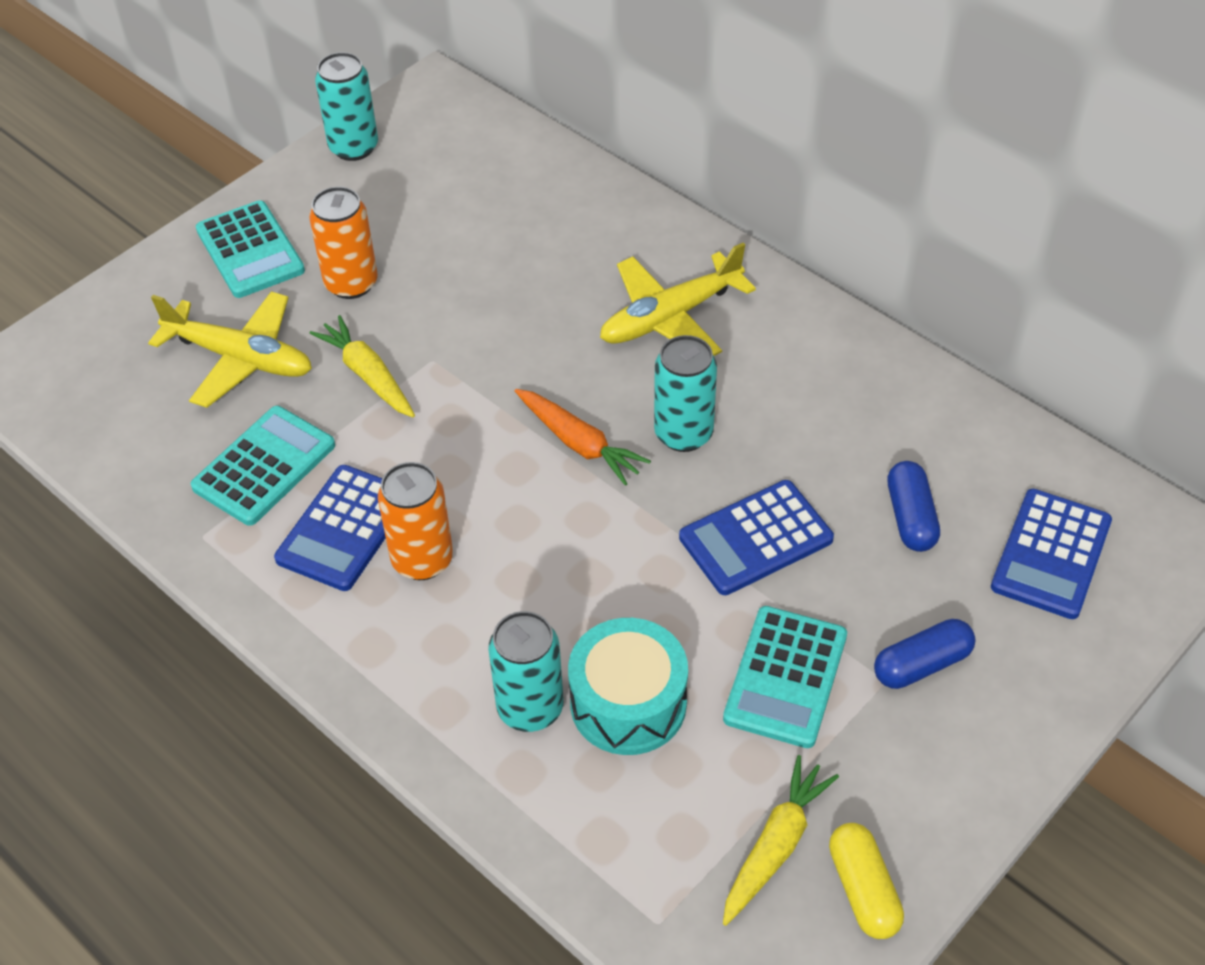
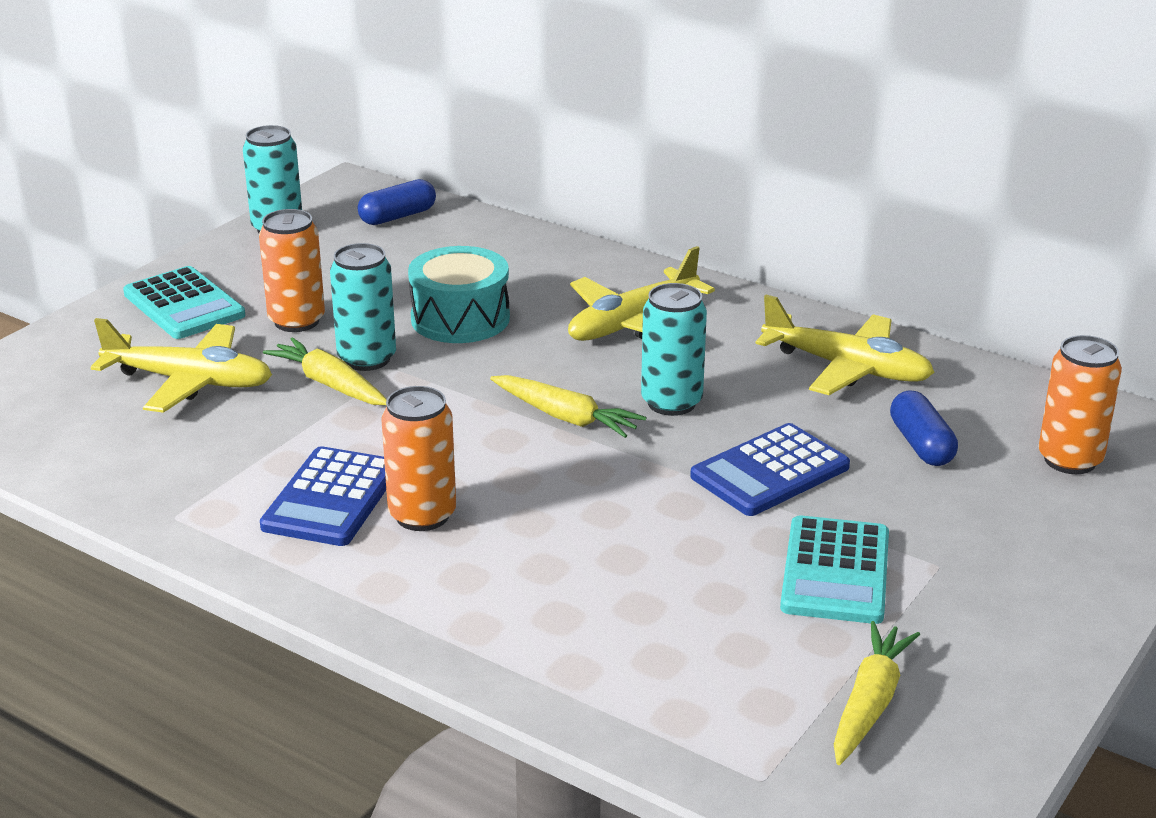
camera: 10 degrees left, 20 degrees down
(264, 466) = (232, 458): turquoise calculator -> none
(530, 708) = (570, 619): turquoise can -> turquoise can (367, 359)
(579, 443) = (566, 417): orange carrot -> yellow carrot
(628, 703) = (675, 606): turquoise drum -> turquoise drum (460, 318)
(863, 889) = (975, 729): yellow capsule -> none
(865, 402) = (847, 368): none -> yellow plane
(922, 665) = (972, 550): blue capsule -> blue capsule (398, 216)
(1051, 554) = (1070, 460): blue calculator -> orange can

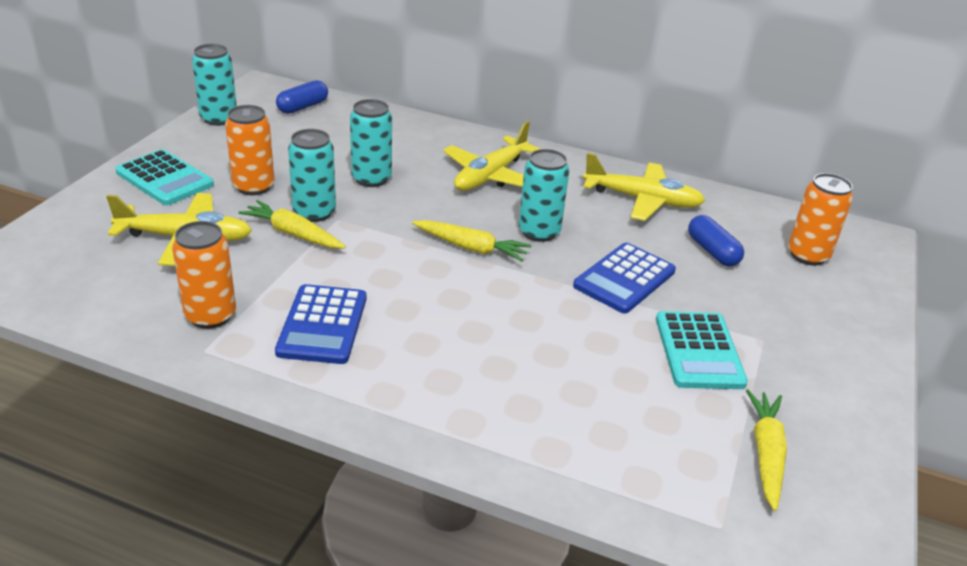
camera: 15 degrees left, 5 degrees up
(422, 515) = (395, 333): orange can -> orange can (210, 316)
(460, 318) = (371, 179): turquoise drum -> turquoise can

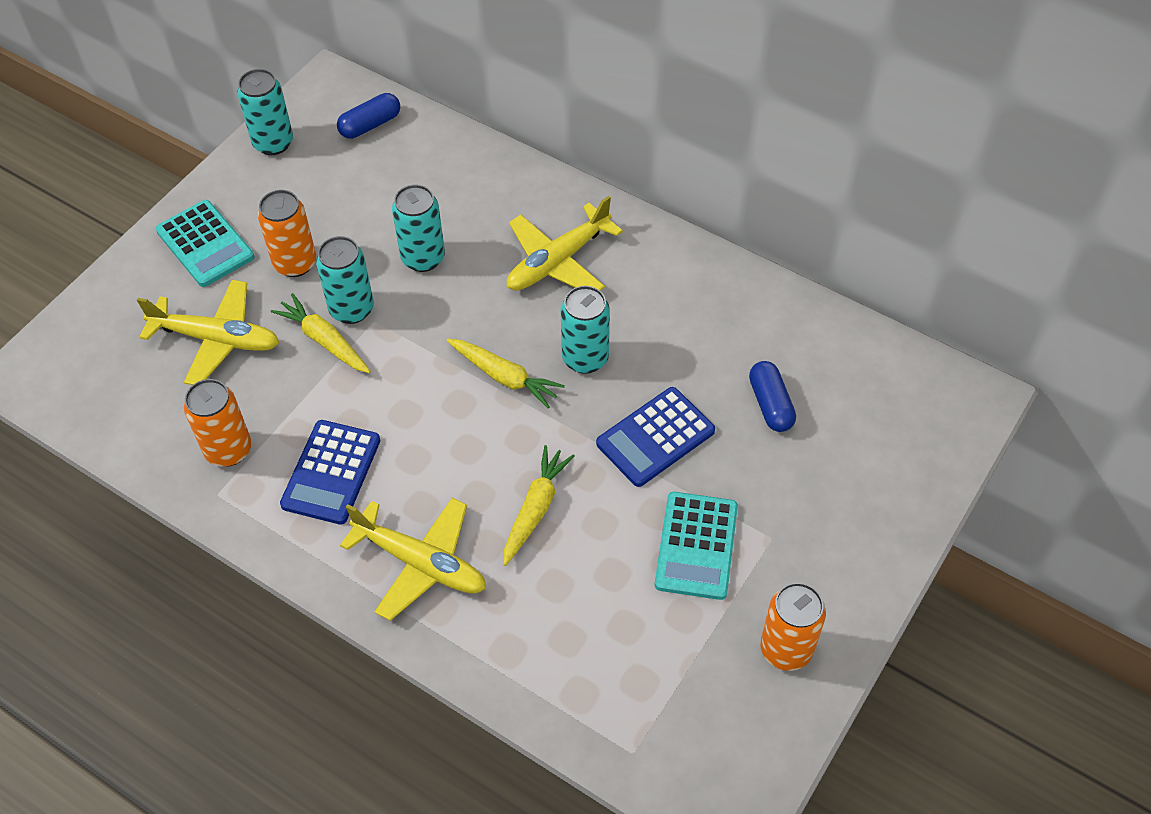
camera: 15 degrees right, 20 degrees up
(642, 200) = (721, 314): yellow plane -> yellow plane (421, 563)
(765, 453) = (710, 679): yellow carrot -> yellow carrot (535, 509)
(807, 255) = (879, 420): orange can -> orange can (786, 649)

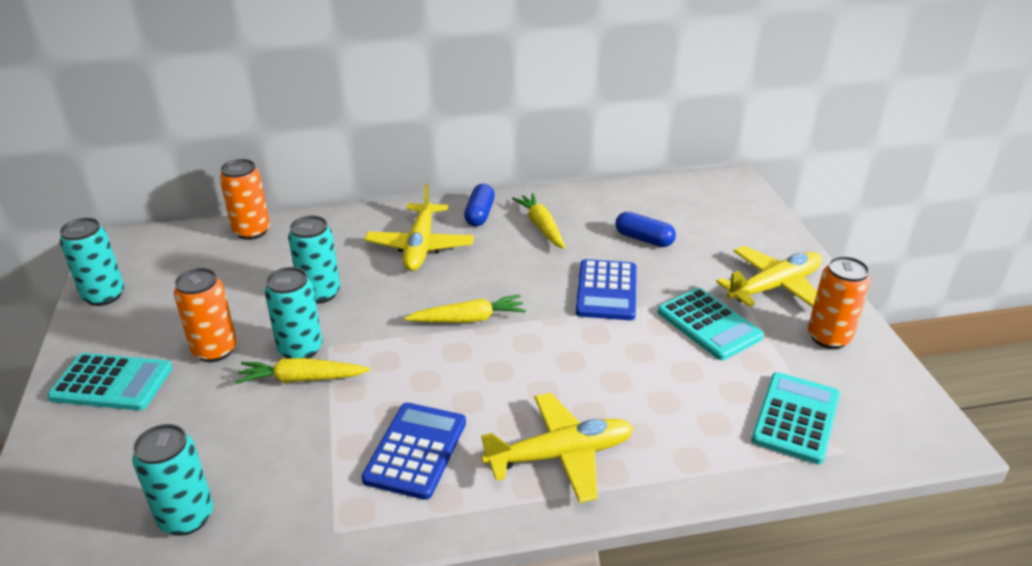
camera: 45 degrees left, 20 degrees down
(217, 339) = (200, 433): yellow plane -> yellow plane (774, 287)
(228, 450) = (306, 496): orange can -> orange can (252, 231)
(331, 472) = (416, 450): blue calculator -> blue calculator turned 135 degrees counterclockwise
(370, 125) = (180, 249): blue capsule -> blue capsule (480, 214)
(535, 509) = (590, 371): yellow carrot -> yellow carrot (541, 226)
(585, 358) = (507, 280): turquoise can -> turquoise can (186, 517)
(639, 692) = (796, 418): none -> turquoise calculator

